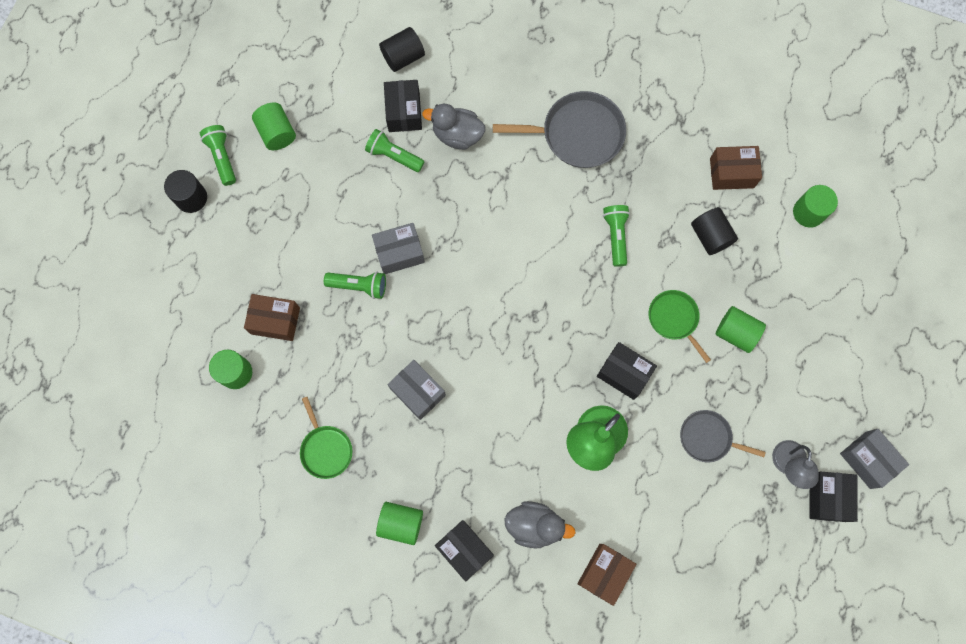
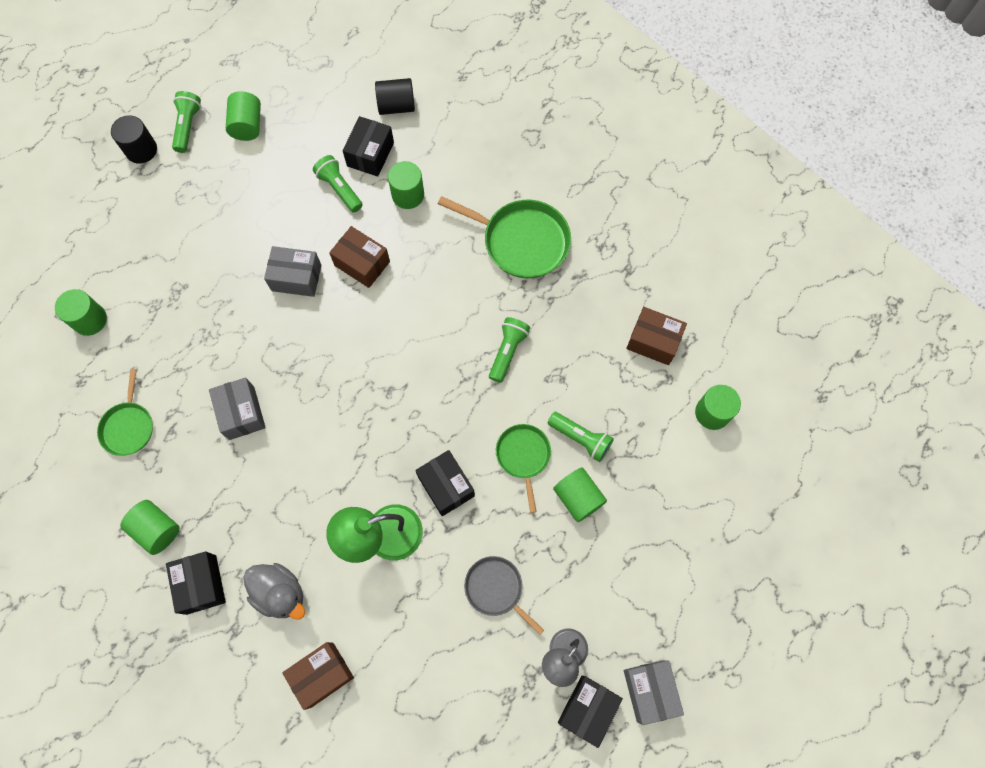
camera: 25 degrees right, 5 degrees down
(275, 321) = (151, 289): brown box -> brown box (362, 263)
(359, 286) = (243, 291): green flashlight -> green flashlight (580, 439)
(457, 135) = (408, 195): grey duck -> green cylinder
(578, 134) = (522, 241): grey pan -> green pan
(710, 236) = (601, 392): black cylinder -> none

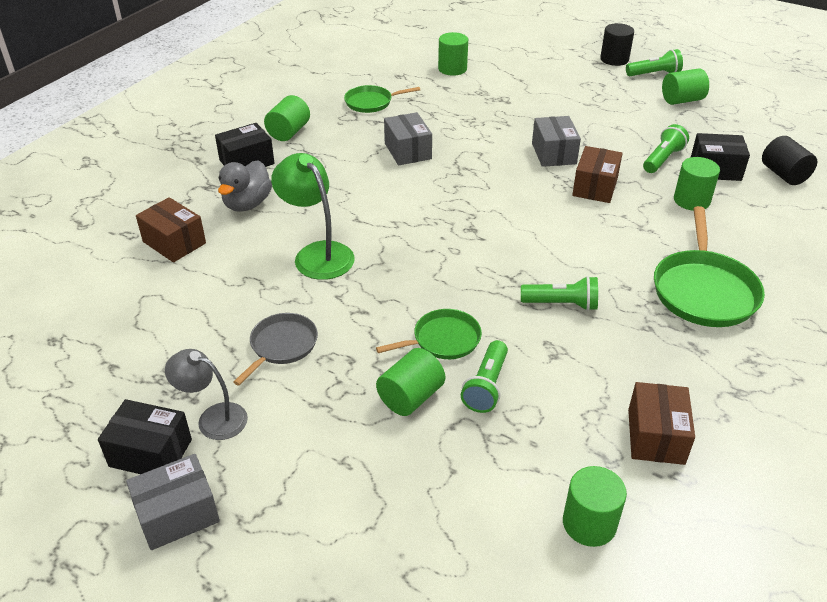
camera: 75 degrees right, 30 degrees down
(241, 413) = (407, 151): grey box -> grey box turned 75 degrees counterclockwise
(446, 486) = (385, 286): black box -> none

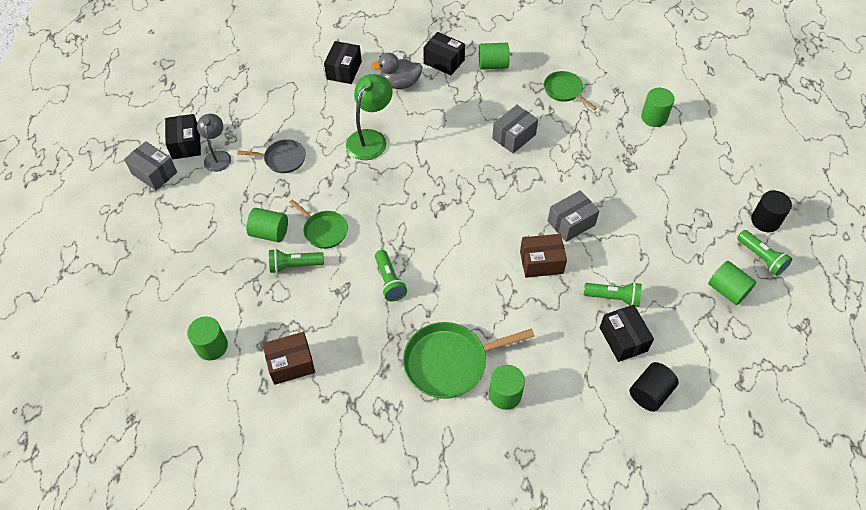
camera: 65 degrees right, 15 degrees up
(174, 242) = (344, 70): brown box -> black box
(691, 200) = (564, 331): green cylinder -> green cylinder (505, 394)

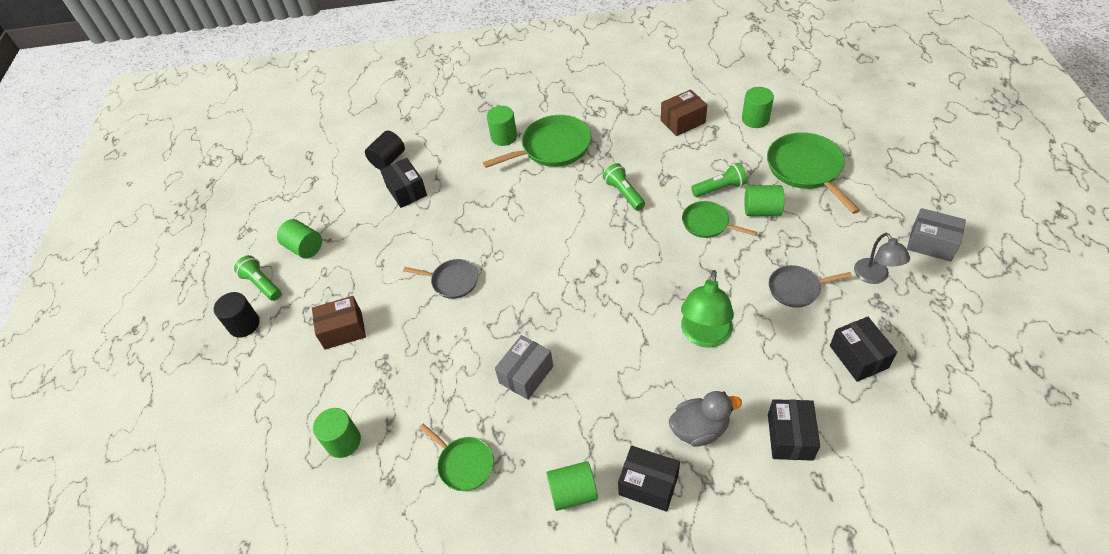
camera: 175 degrees right, 5 degrees down
(186, 144) = (924, 283): black box -> black box (858, 357)
(202, 268) = (806, 169): none -> green pan
(541, 262) = (481, 237): brown box -> brown box (343, 330)
(571, 223) = (452, 281): grey box -> grey pan
(613, 298) = (413, 221): green flashlight -> none

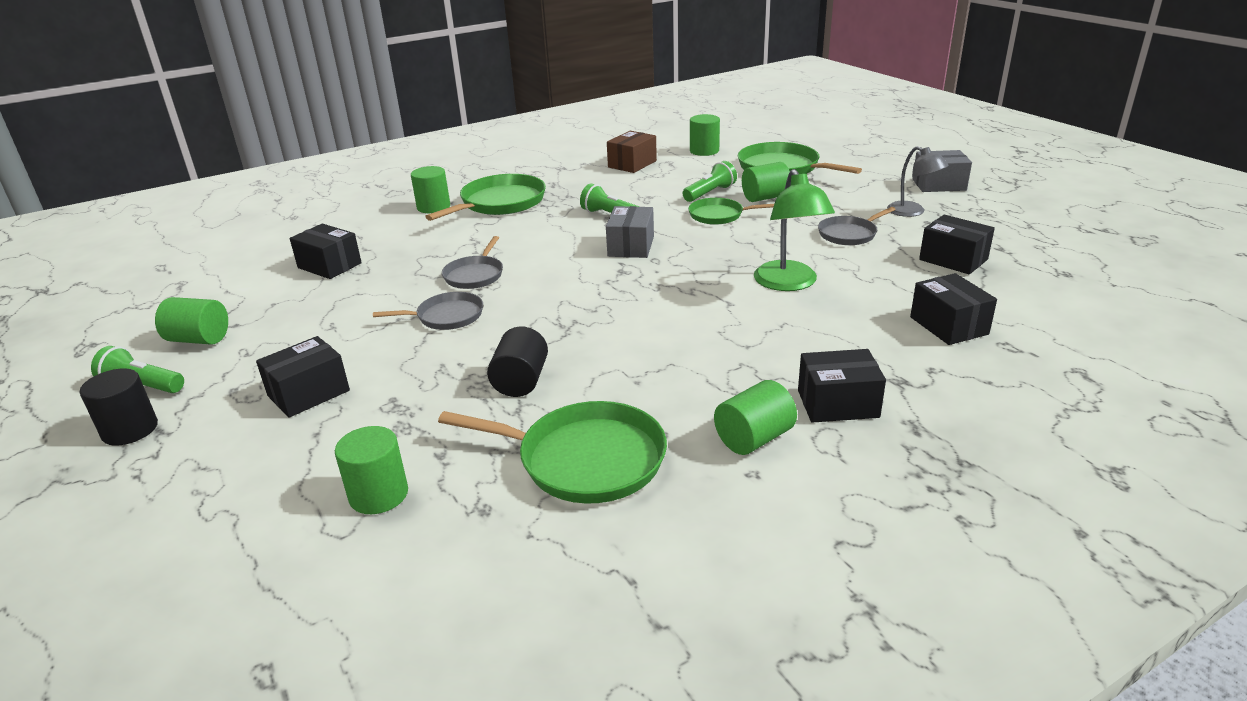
camera: 30 degrees left, 20 degrees down
(343, 330) = (309, 393): brown box -> black box
(388, 160) = (286, 249): black cylinder -> black cylinder (521, 381)
(464, 464) = (585, 459): green pan -> green pan, size x1.68
(492, 238) = (475, 275): none -> grey pan
(526, 374) = (607, 362): grey box -> grey box (631, 246)
(699, 429) = (851, 347): grey duck -> none

